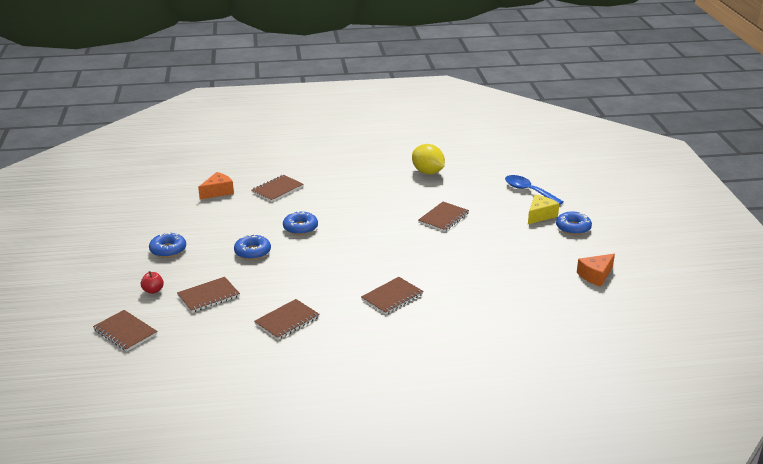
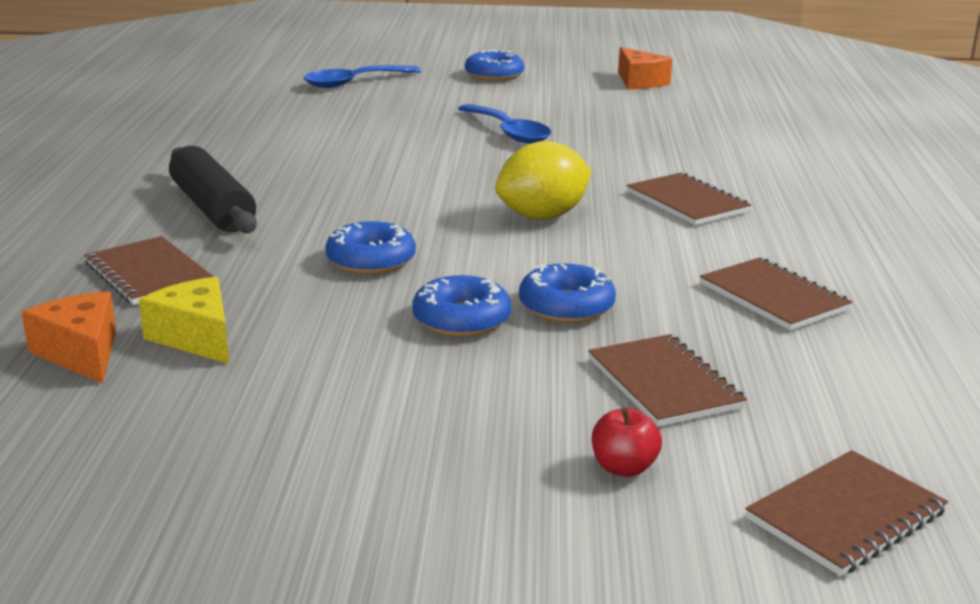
camera: 80 degrees left, 5 degrees down
(168, 250) = (393, 441): blue donut -> blue donut (566, 306)
(341, 189) = (213, 208): none -> black rolling pin
(427, 172) = (212, 134): yellow lemon -> yellow lemon (542, 216)
(443, 218) = (410, 141): brown notebook -> none
(471, 242) = (509, 132): none -> blue spoon
(540, 215) = (442, 86): yellow cheese -> yellow cheese (196, 337)

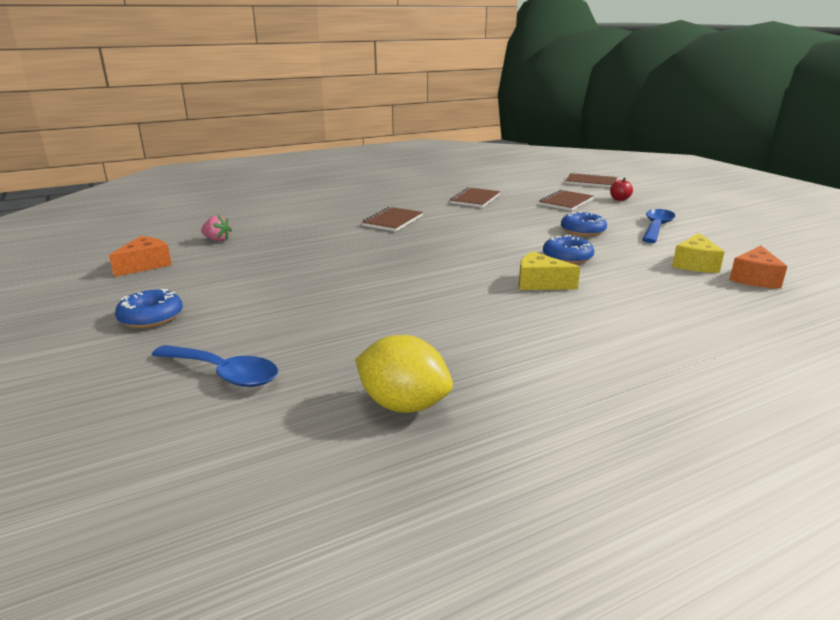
camera: 120 degrees left, 0 degrees up
(148, 274) = (681, 295): brown notebook -> none
(213, 208) = (586, 314): black rolling pin -> none
(321, 215) = (540, 283): none -> yellow cheese
(509, 132) = (322, 275): blue spoon -> blue spoon (656, 227)
(542, 216) = (455, 240): yellow lemon -> yellow lemon (403, 405)
(566, 306) = (539, 220): blue donut -> none
(699, 111) = (217, 240): none -> pink strawberry

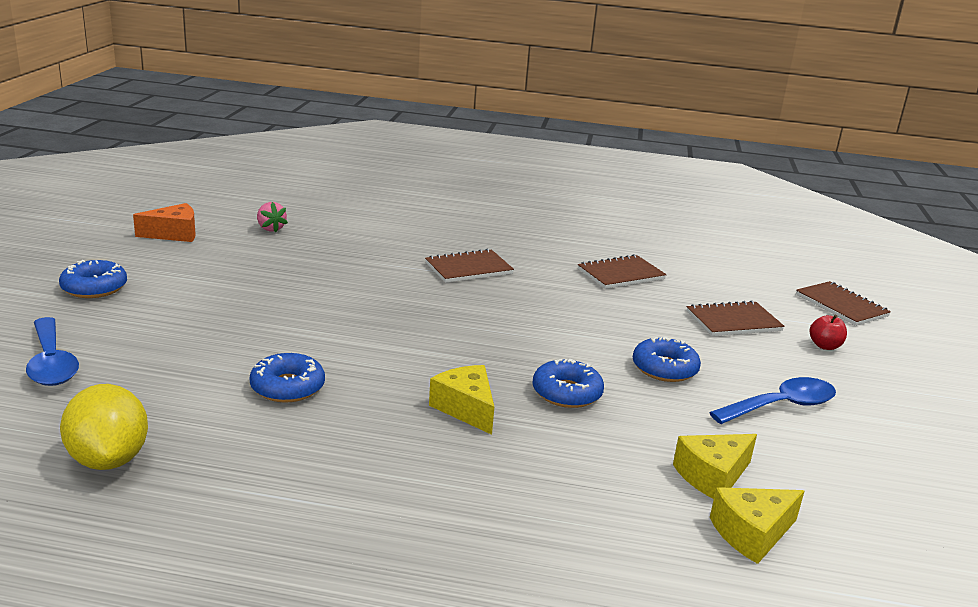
camera: 35 degrees right, 0 degrees up
(424, 315) = (287, 387): none -> blue donut
(754, 278) = (752, 533): orange cheese -> yellow cheese

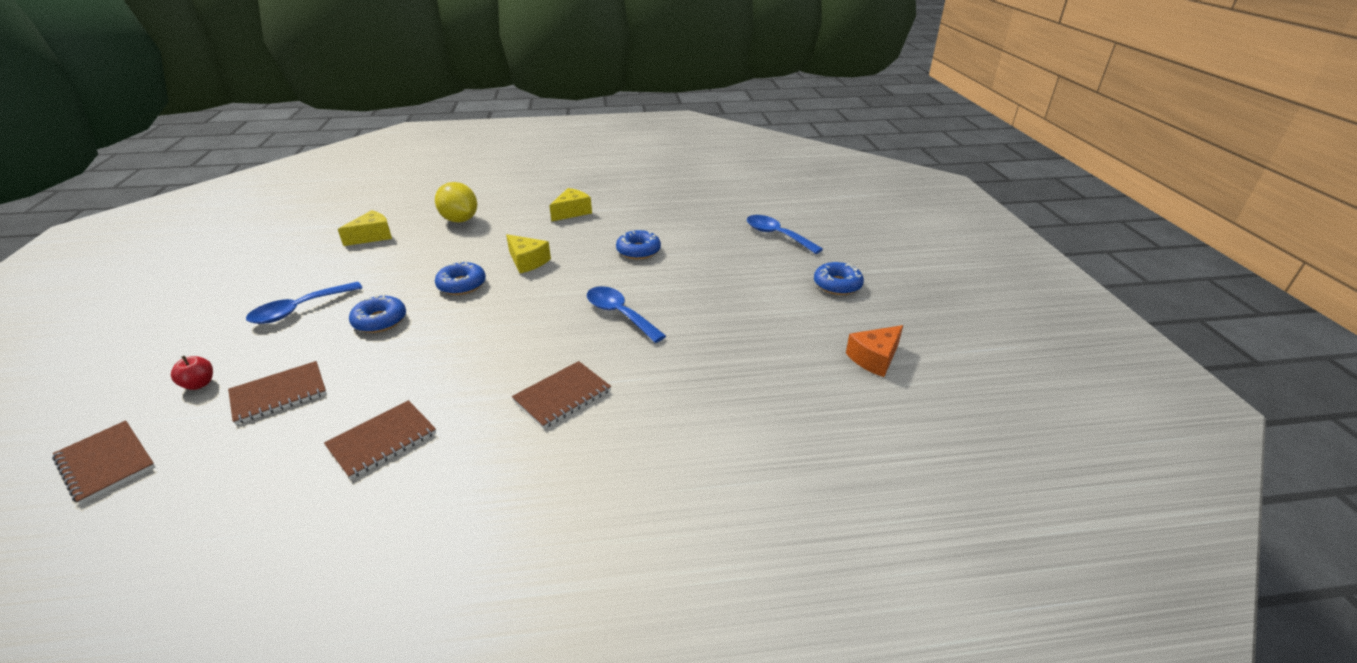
camera: 165 degrees right, 10 degrees up
(109, 459) = (687, 207): yellow lemon -> yellow lemon (460, 220)
(271, 229) = (804, 398): pink strawberry -> none
(377, 315) = (619, 314): none -> blue spoon
(712, 476) = (380, 256): yellow cheese -> yellow cheese (572, 212)

